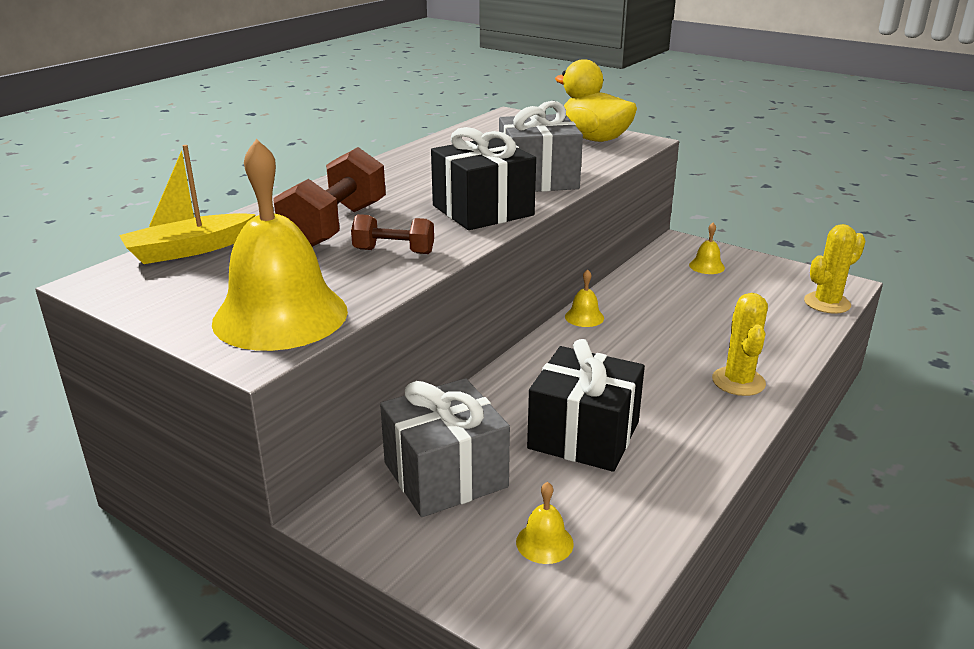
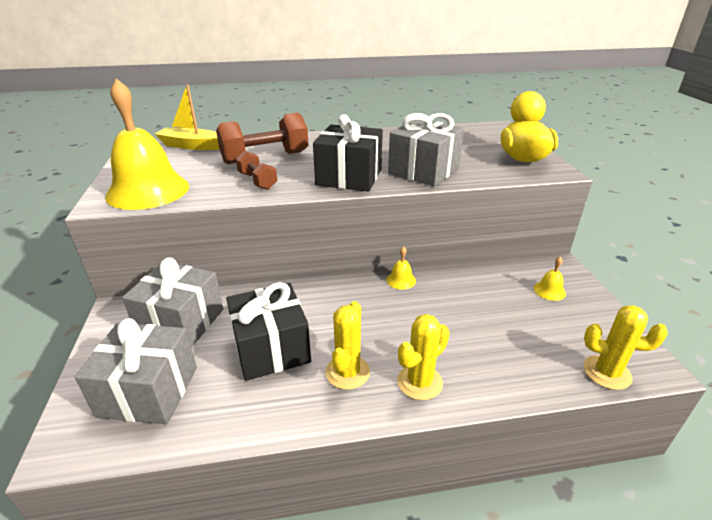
camera: 45 degrees right, 5 degrees up
(544, 542) = (149, 391): yellow bell -> grey gift
(679, 410) = (347, 372): none -> yellow cactus

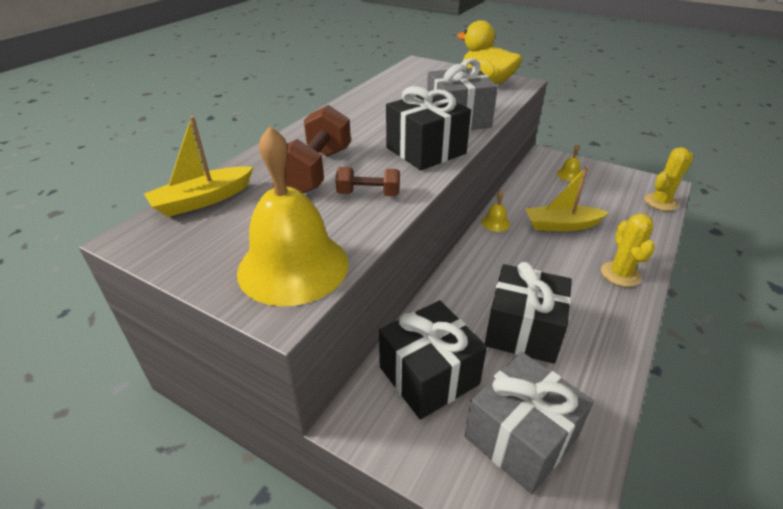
camera: 50 degrees left, 5 degrees up
(181, 322) = (429, 376): grey gift -> black gift
(347, 372) = (585, 302): yellow cactus -> none
(450, 317) = (561, 225): none -> yellow boat

